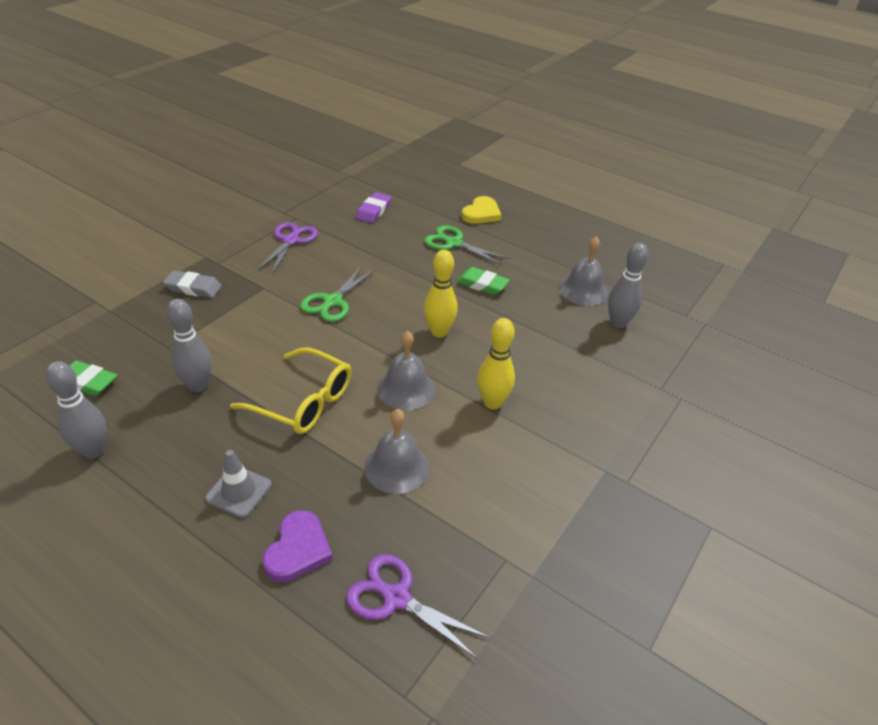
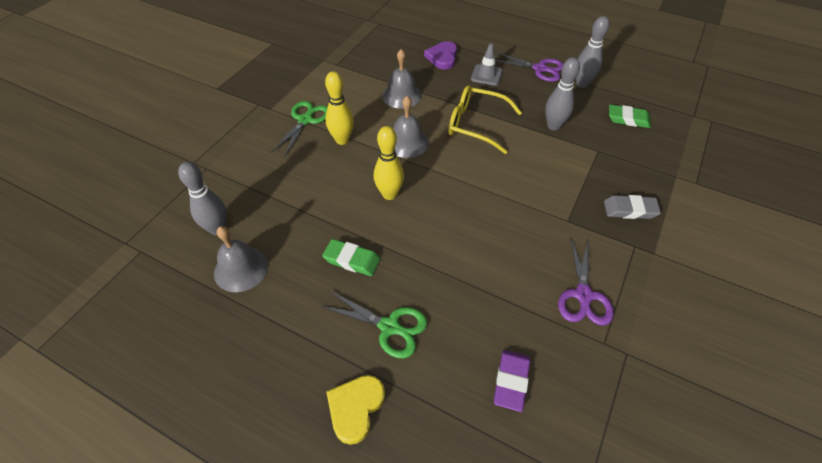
camera: 175 degrees right, 10 degrees up
(333, 301) = (495, 213): green scissors -> green scissors (305, 120)
(396, 598) = (389, 47): purple scissors -> purple scissors (539, 69)

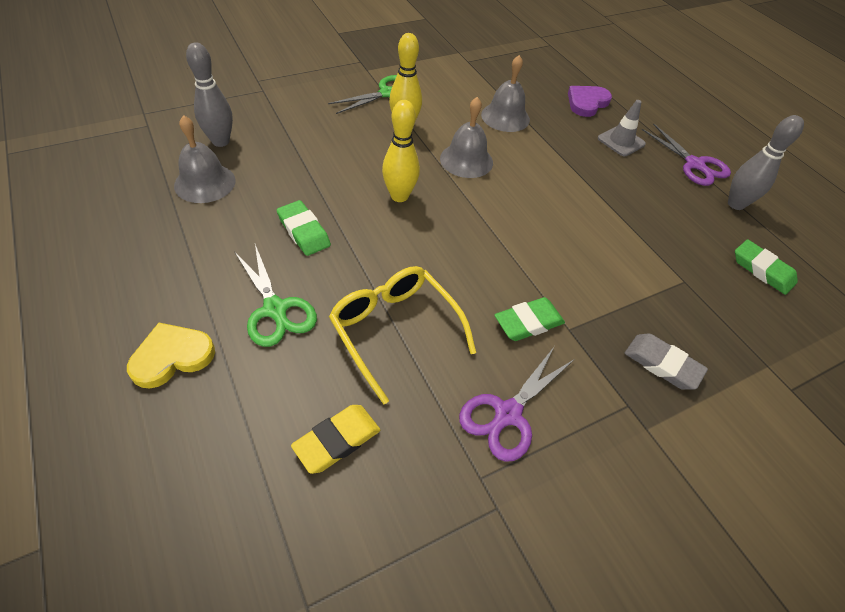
camera: 30 degrees right, 0 degrees up
(476, 125) = (558, 181): yellow glasses -> yellow glasses (395, 330)
(511, 381) = (337, 440): purple eraser -> yellow eraser
(543, 231) = (528, 322): none -> green eraser
(553, 126) = (652, 228): grey bowling pin -> none

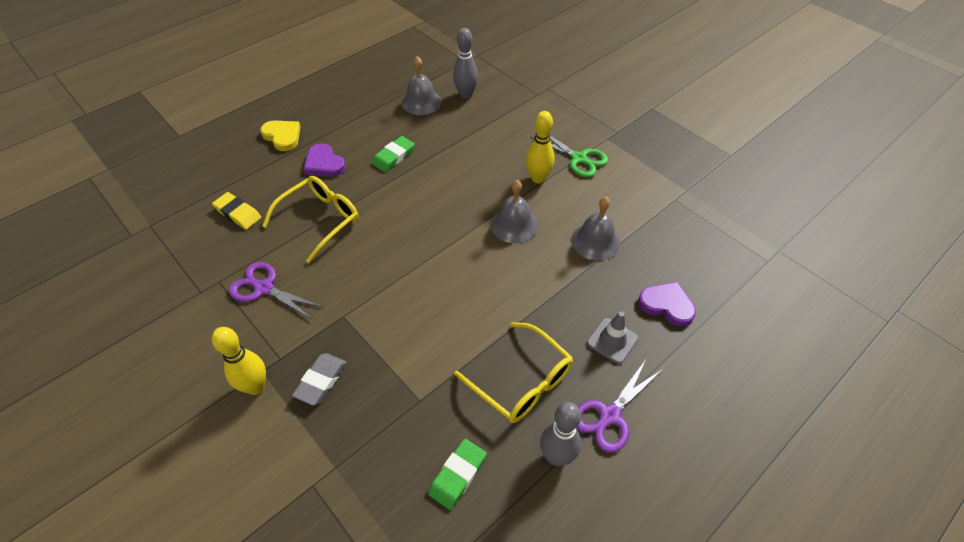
camera: 80 degrees right, 0 degrees up
(275, 309) = (324, 163): green scissors -> purple heart
(399, 196) = (450, 194): yellow bowling pin -> yellow bowling pin (255, 387)
(528, 322) = (343, 290): green eraser -> none
(662, 205) = (521, 381): none -> yellow glasses

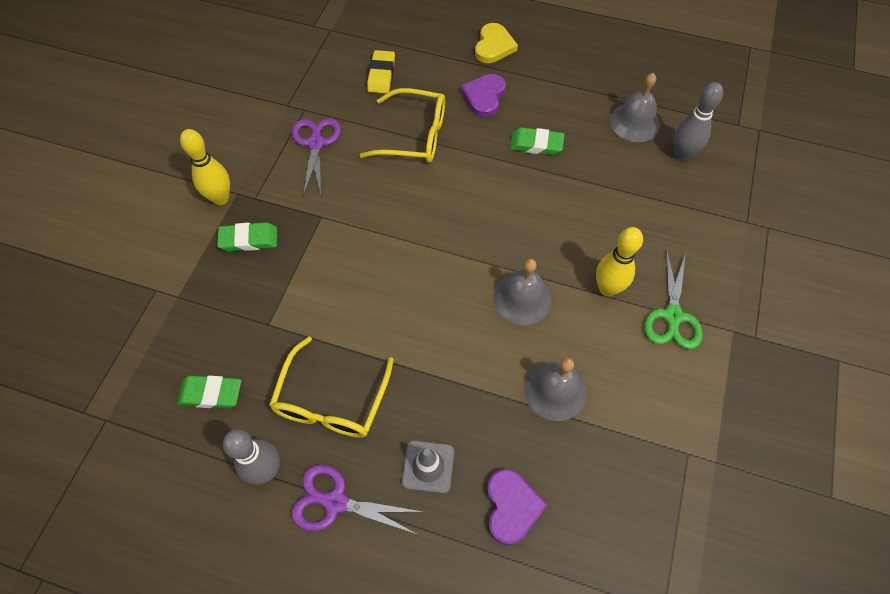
camera: 60 degrees right, 10 degrees up
(321, 381) = (249, 239): grey eraser -> green eraser

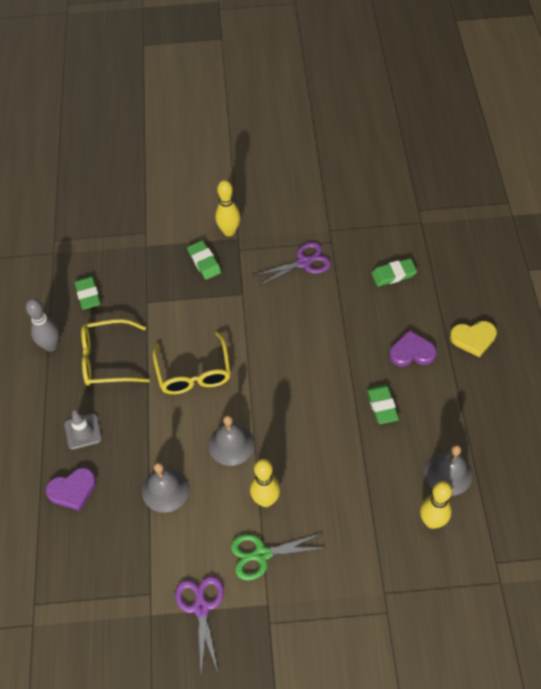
camera: 70 degrees right, 5 degrees down
(336, 502) = (43, 390): purple scissors -> purple scissors (201, 607)
(381, 75) = (393, 274): yellow eraser -> green eraser
(414, 136) = (345, 320): yellow glasses -> yellow glasses (194, 373)
(682, 154) = (432, 521): grey bowling pin -> yellow bowling pin

